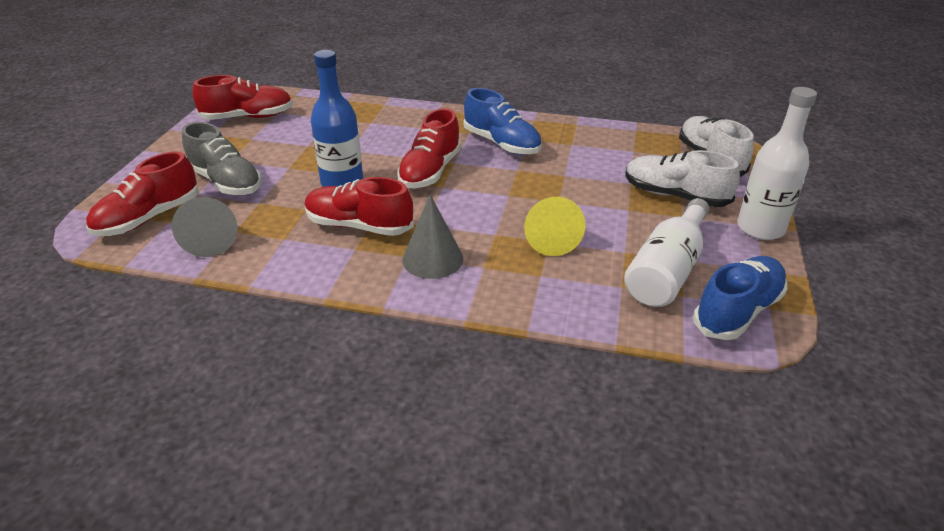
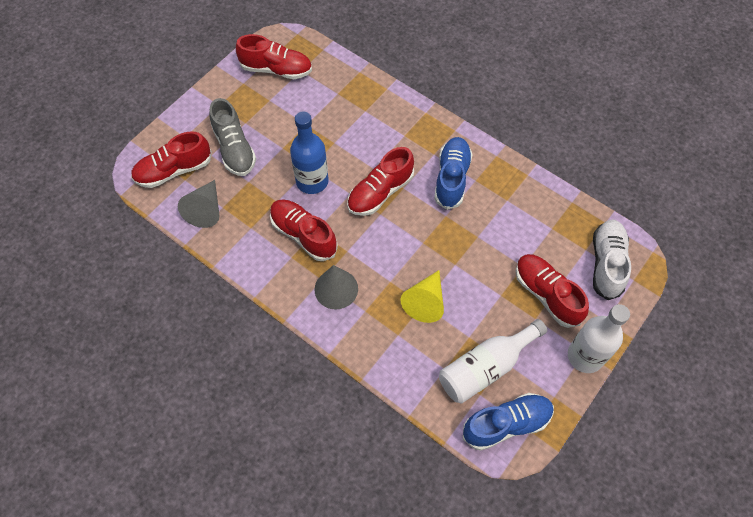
camera: 25 degrees right, 25 degrees up
(501, 144) = (451, 178): blue shoe -> blue shoe turned 150 degrees counterclockwise
(675, 196) = (546, 294): white shoe -> red shoe

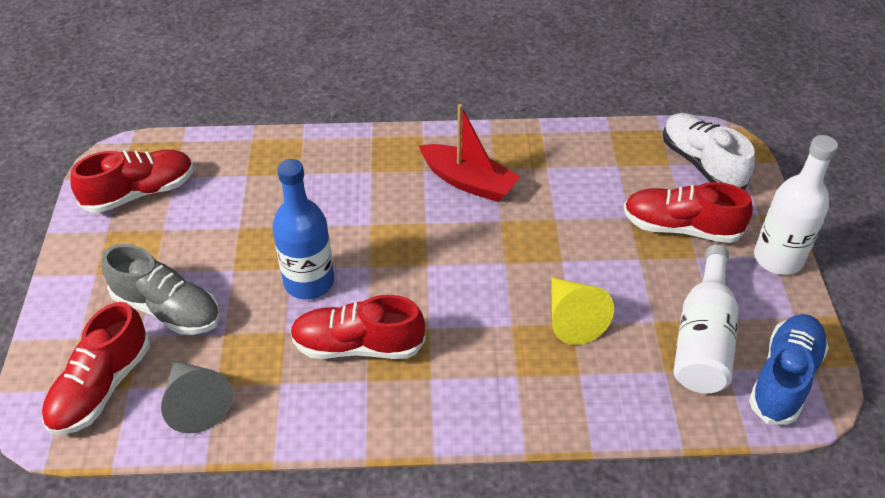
camera: 40 degrees left, 15 degrees down
(336, 289) = (459, 376): grey cone -> none
(380, 192) = (403, 243): red shoe -> none
(451, 178) = (468, 182): blue shoe -> red boat

